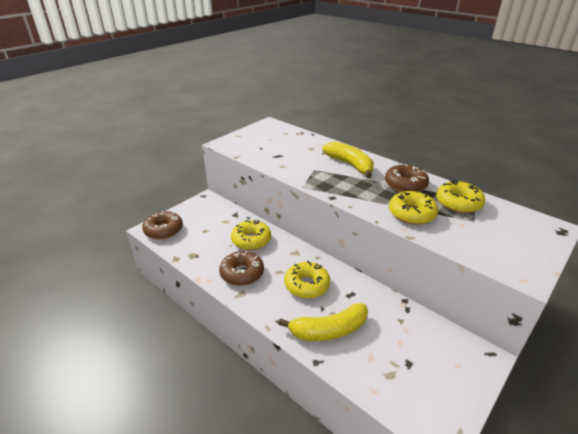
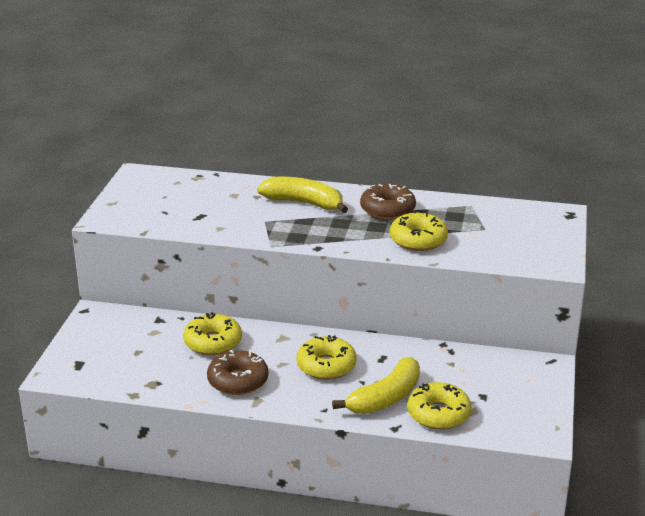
camera: 30 degrees left, 5 degrees down
(163, 230) = (77, 370): brown donut -> none
(458, 203) = (457, 214): yellow donut -> yellow donut (438, 414)

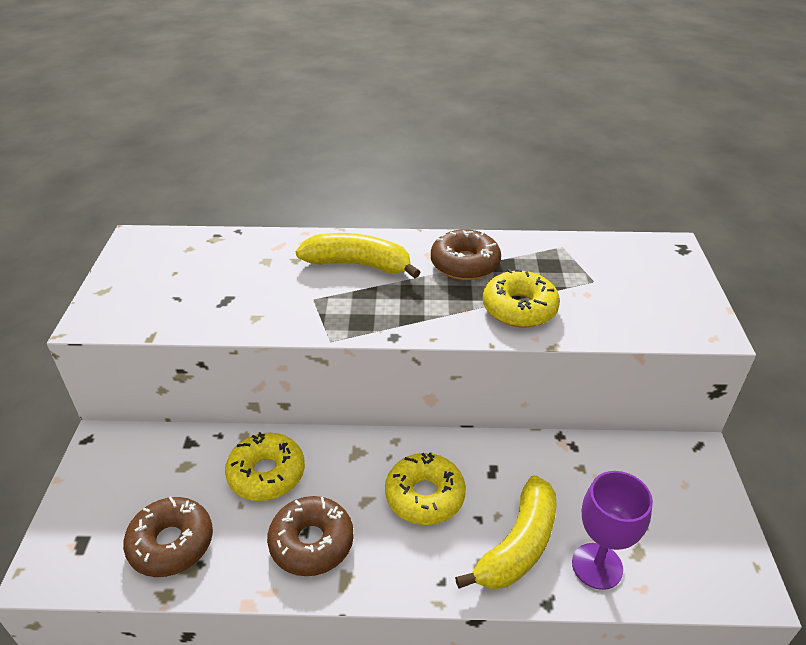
camera: 10 degrees left, 10 degrees up
(140, 371) = (171, 543): none -> brown donut
(438, 414) = (597, 566): yellow donut -> purple goblet

